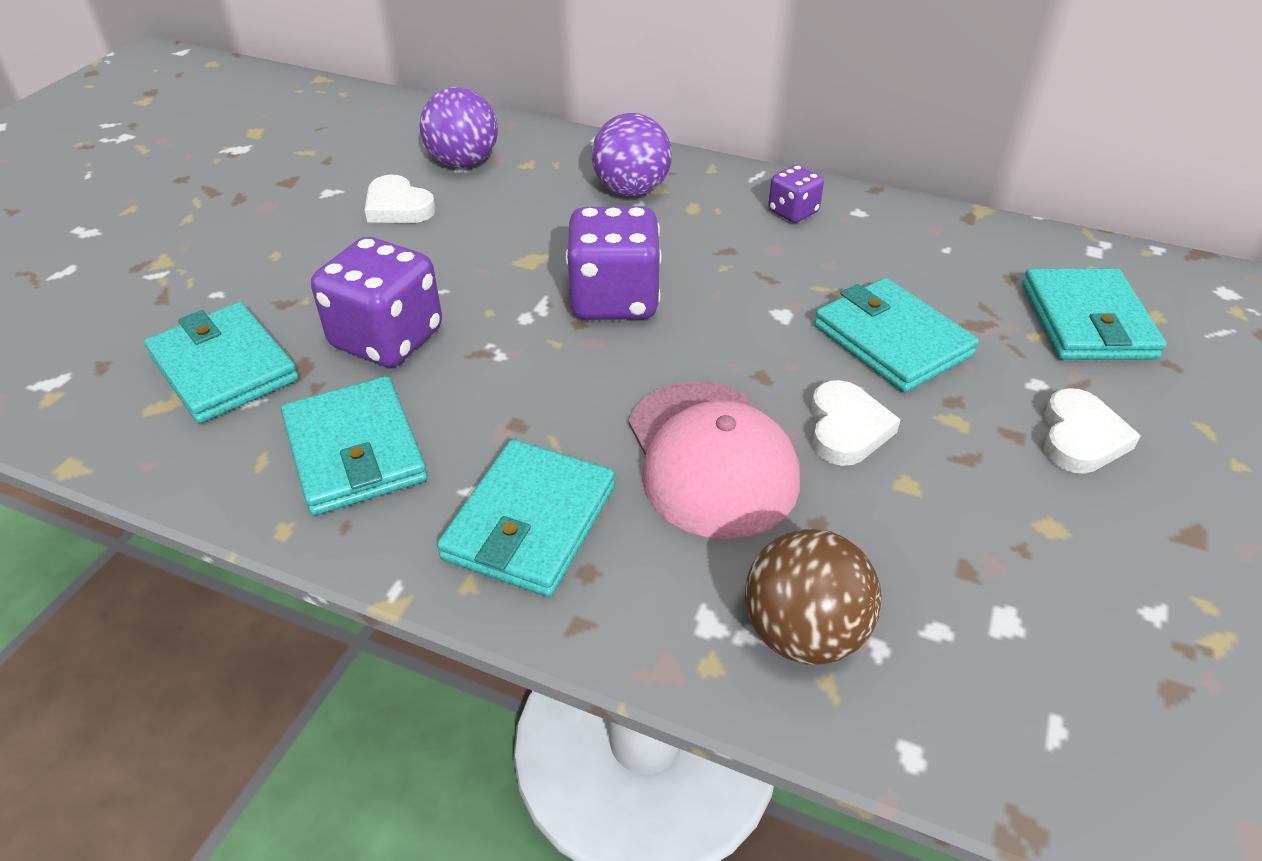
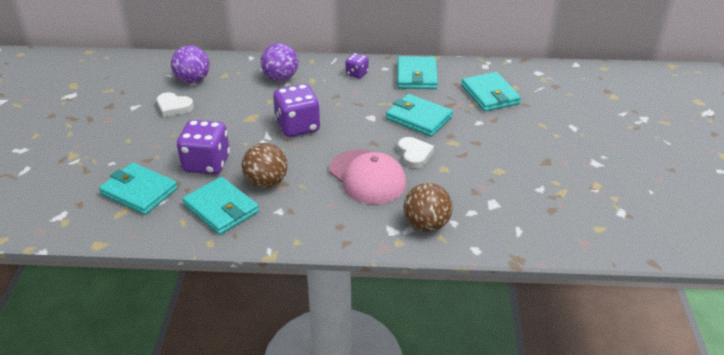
camera: 20 degrees left, 5 degrees down
(482, 413) = (266, 183): none -> brown ball
(530, 522) = (309, 215): turquoise wallet -> turquoise wallet (417, 76)
(1080, 437) = (500, 138): white heart -> none

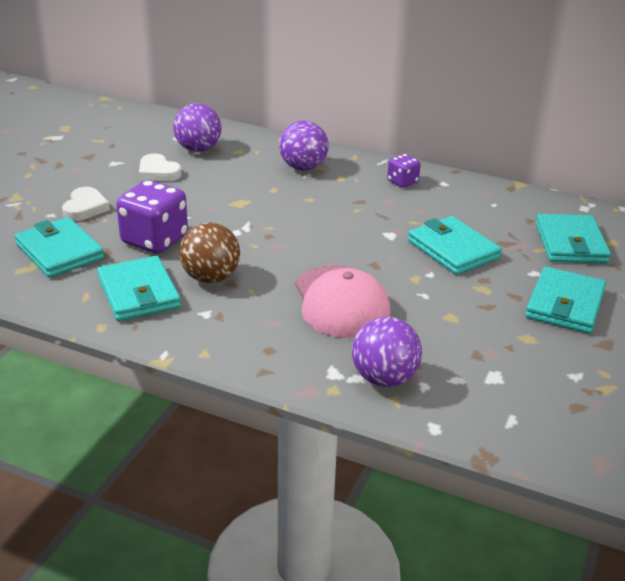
camera: 20 degrees right, 5 degrees down
(298, 127) = (289, 225): purple dice -> none
(414, 154) = (420, 290): white heart -> white heart (85, 208)
(417, 76) = (481, 200): turquoise wallet -> turquoise wallet (565, 304)
(426, 225) = (384, 378): brown ball -> purple ball

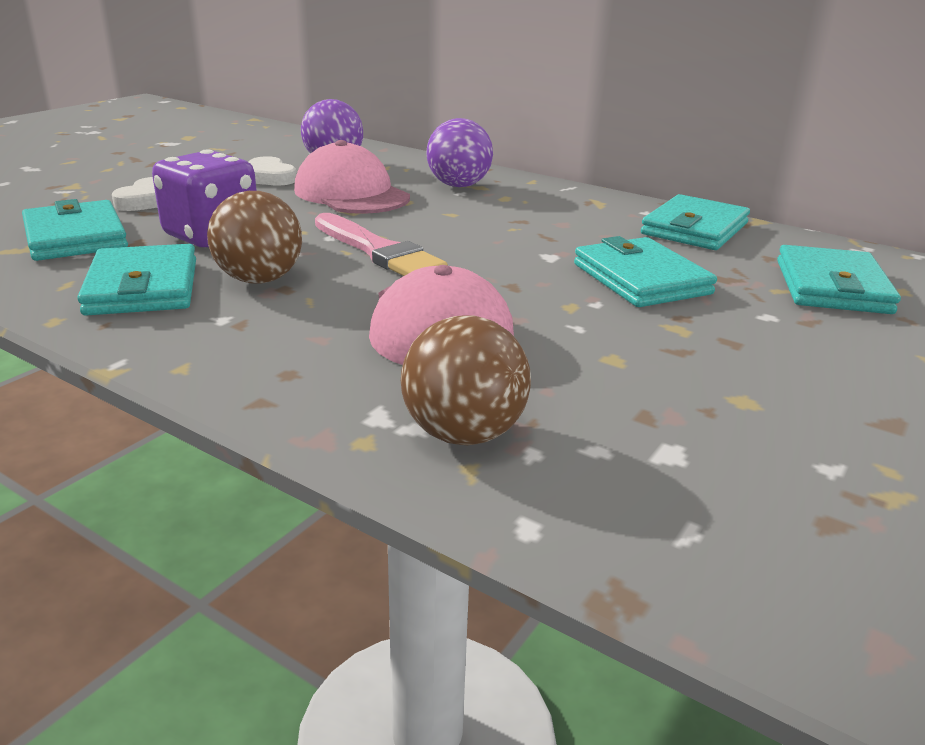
camera: 10 degrees right, 5 degrees down
(229, 185) = (351, 194): none -> pink cap
(275, 242) = (378, 251): none -> pink brush
(384, 378) = (464, 434): purple ball -> brown ball
(402, 182) = (588, 207): purple dice -> none
(565, 304) = (817, 360): turquoise wallet -> turquoise wallet (694, 229)

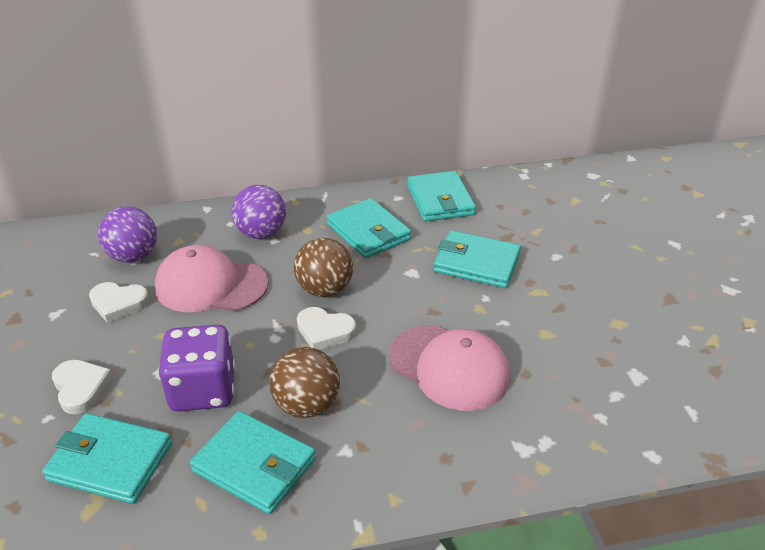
camera: 45 degrees left, 10 degrees up
(378, 251) = (325, 331): pink brush -> white heart
(464, 434) = (566, 429): brown ball -> brown ball (324, 289)
(832, 287) = (550, 214): turquoise wallet -> turquoise wallet (368, 232)

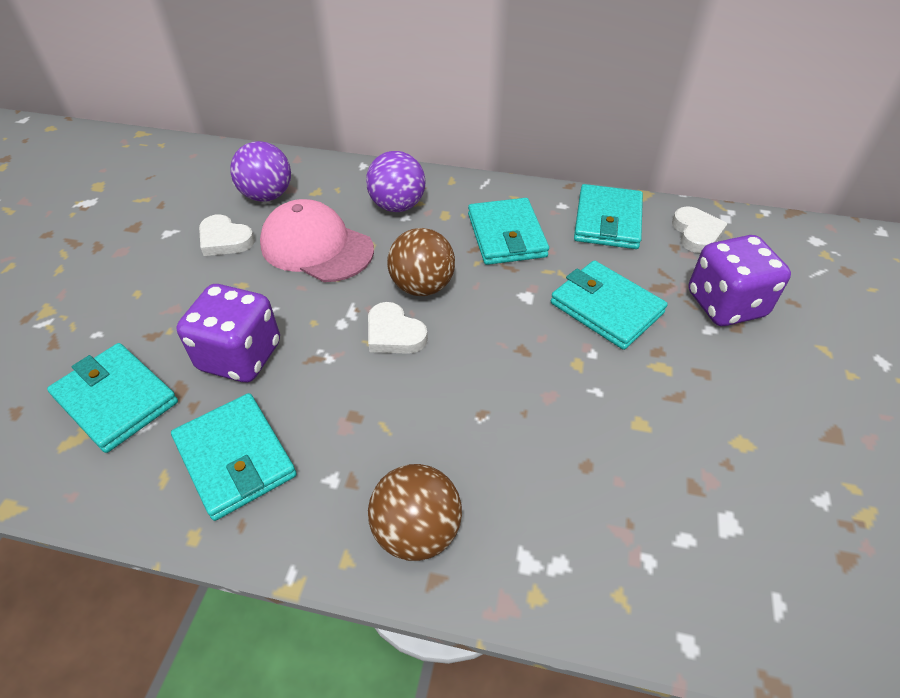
camera: 25 degrees right, 10 degrees up
(81, 388) = (141, 314): white heart -> white heart (696, 233)
(307, 405) = (326, 411): brown ball -> brown ball (417, 531)
(449, 367) = (500, 423): pink cap -> none
(557, 236) = (725, 304): none -> purple dice

